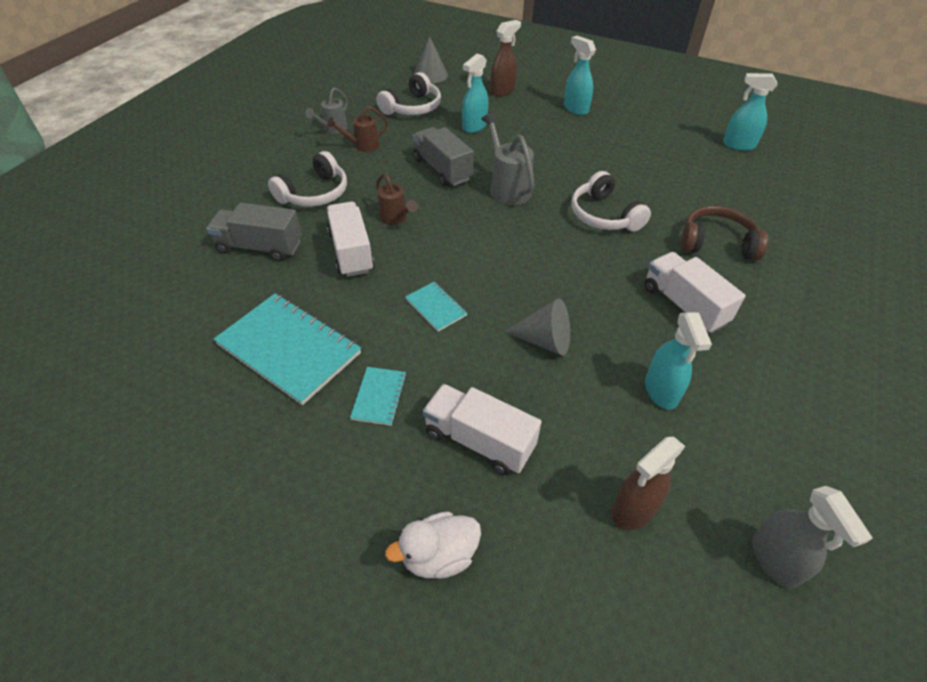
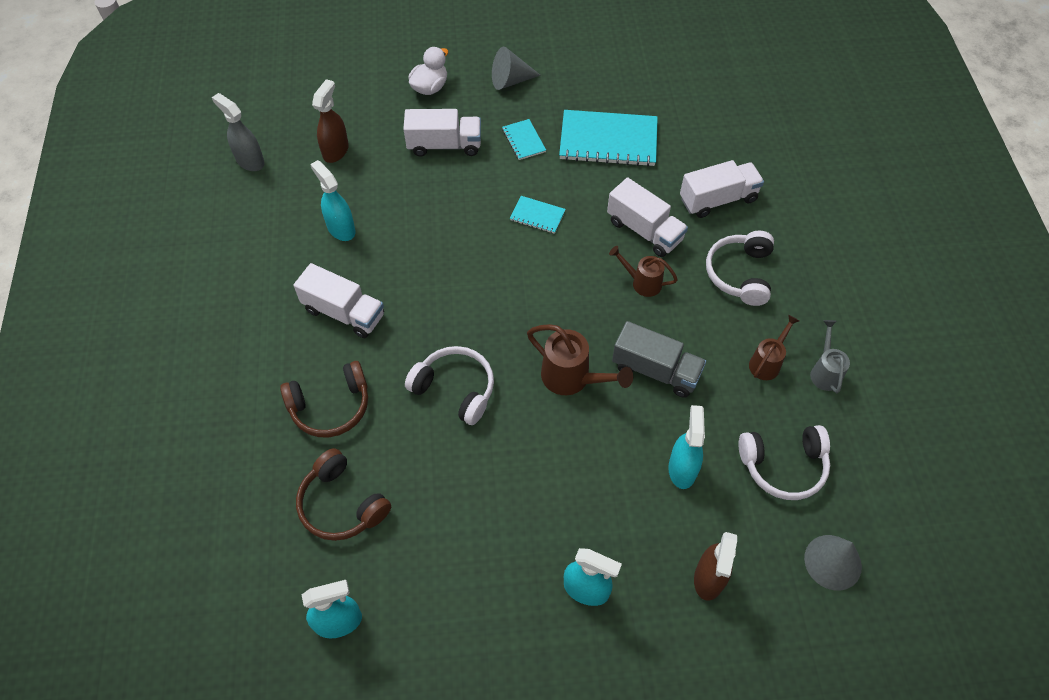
camera: 150 degrees right, 10 degrees up
(260, 247) = (718, 199): grey truck -> white truck
(412, 107) = (783, 466): white headphones -> white headphones turned 105 degrees counterclockwise
(507, 188) = (572, 378): grey watering can -> brown watering can
(545, 340) = (440, 228): grey cone -> grey cone (510, 81)
(722, 189) = (342, 504): none -> brown headphones

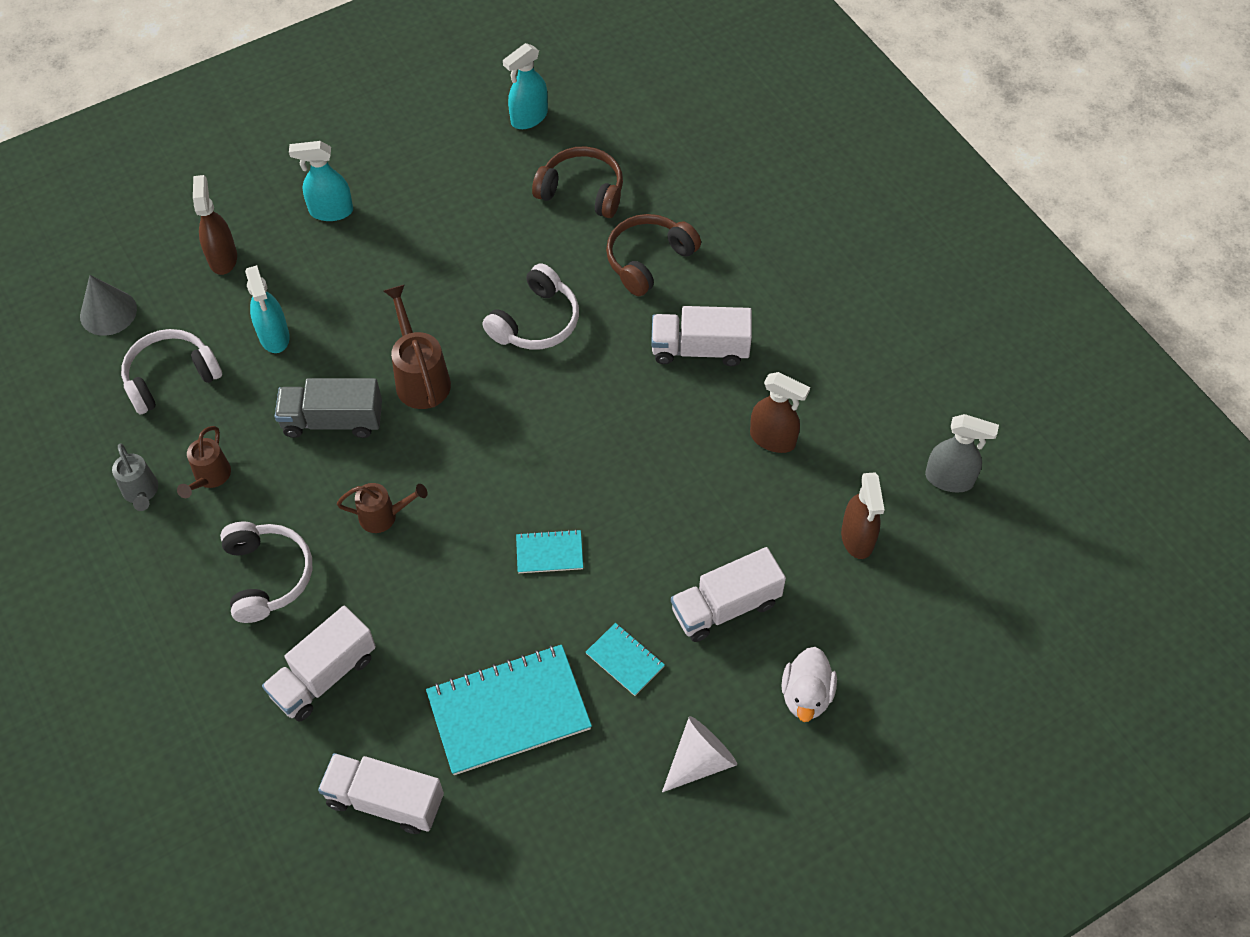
camera: 155 degrees right, 0 degrees up
(341, 229) = (773, 439): turquoise spray bottle -> brown spray bottle
(455, 389) = (536, 321): white headphones -> white headphones turned 60 degrees counterclockwise
(510, 81) = (700, 760): grey cone -> white cone
(572, 378) = (420, 378): brown watering can -> brown watering can turned 60 degrees clockwise
(644, 231) = (406, 587): white truck -> white truck (385, 800)

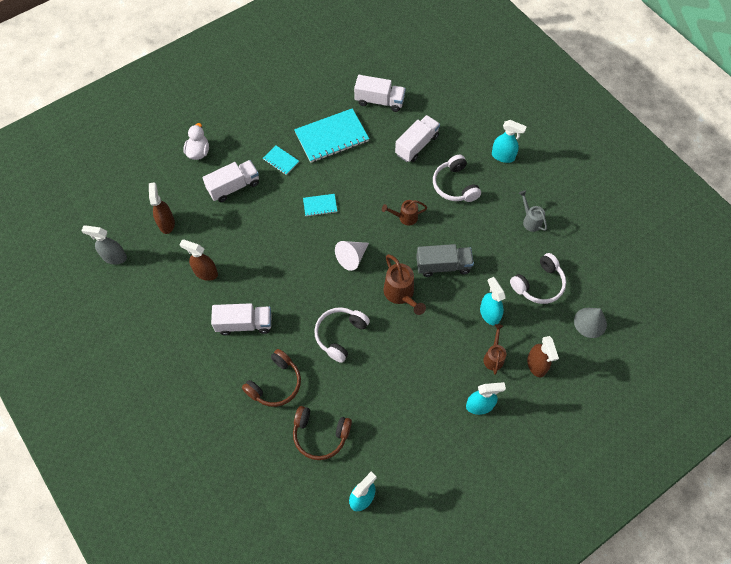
camera: 175 degrees right, 5 degrees up
(146, 634) = (503, 156): none -> turquoise spray bottle
(210, 477) = (498, 231): brown watering can -> brown watering can (493, 357)
(700, 760) = (247, 124): white cone -> white cone (352, 257)

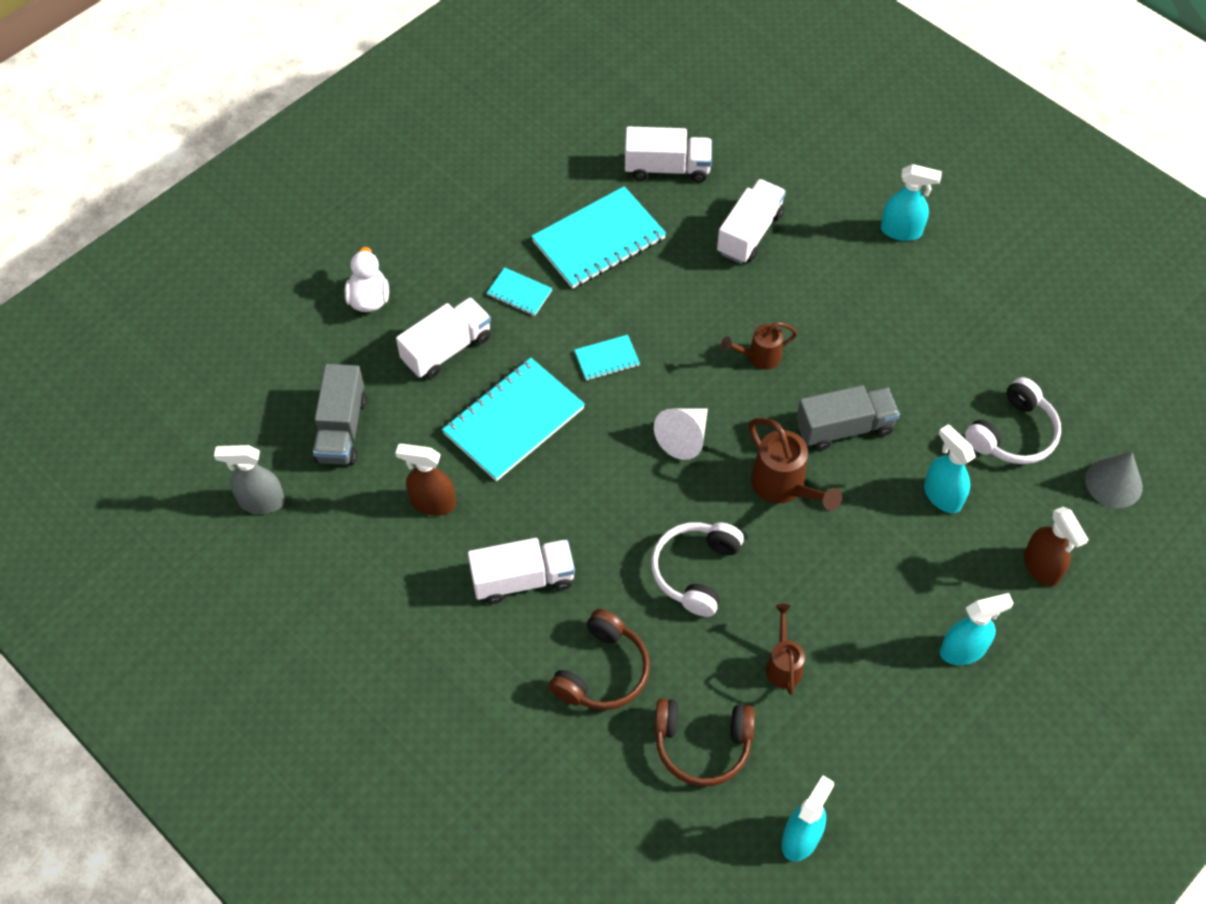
camera: 10 degrees left, 5 degrees down
(166, 223) = (342, 429): brown spray bottle -> grey truck
(260, 233) = (513, 421): none -> turquoise notebook
(455, 185) = (831, 291): white headphones -> none
(493, 357) = (966, 566): brown watering can -> brown watering can (783, 665)
(530, 221) = (973, 331): grey watering can -> none

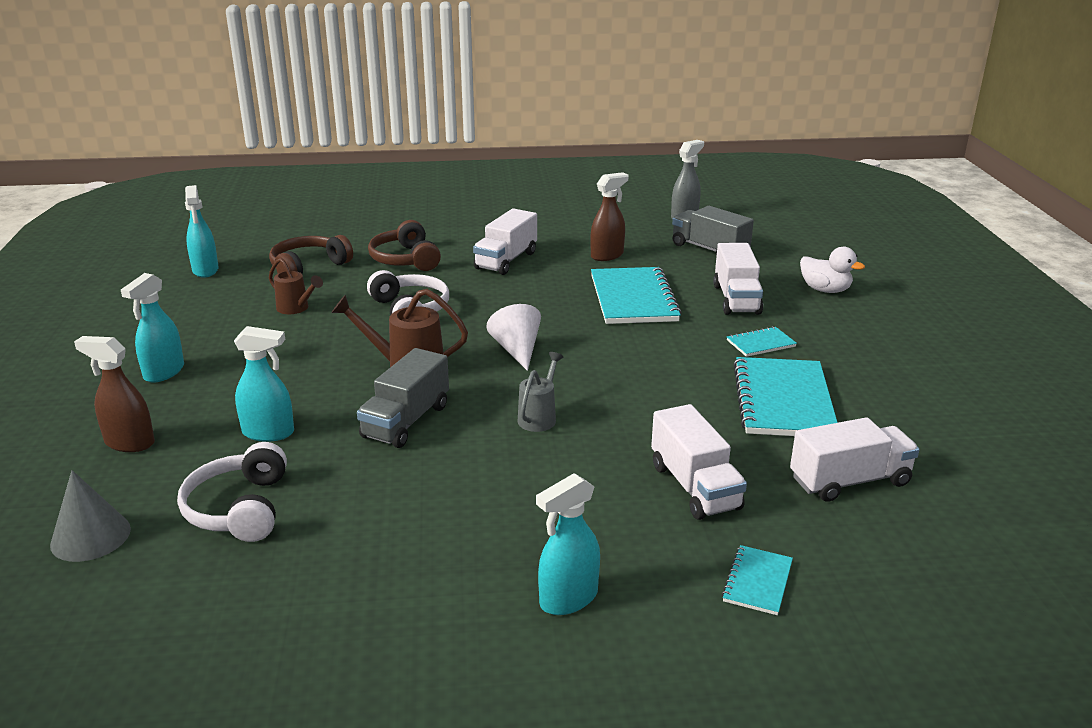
camera: 130 degrees right, 30 degrees down
(607, 359) = (640, 351): turquoise notebook -> turquoise notebook (757, 581)
(667, 168) = (849, 481): white truck -> white truck turned 150 degrees counterclockwise
(759, 357) = (539, 417): brown watering can -> grey watering can

